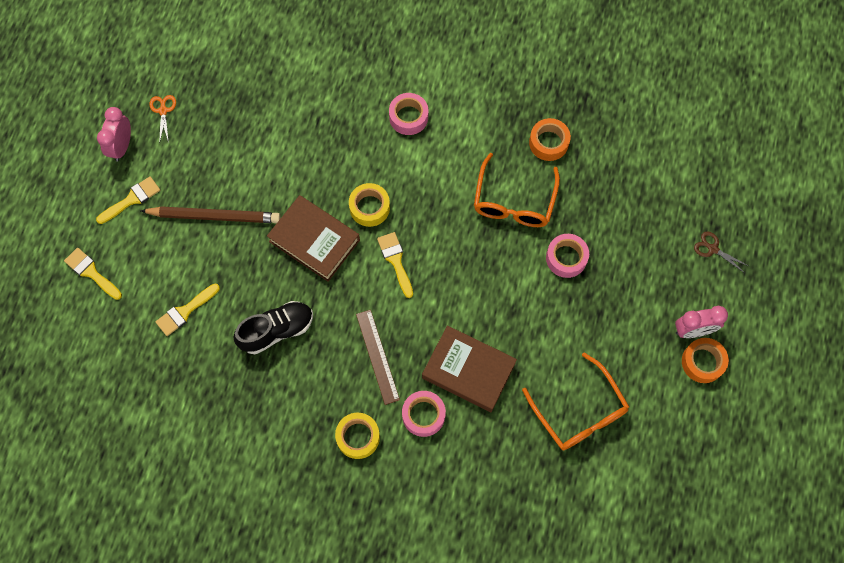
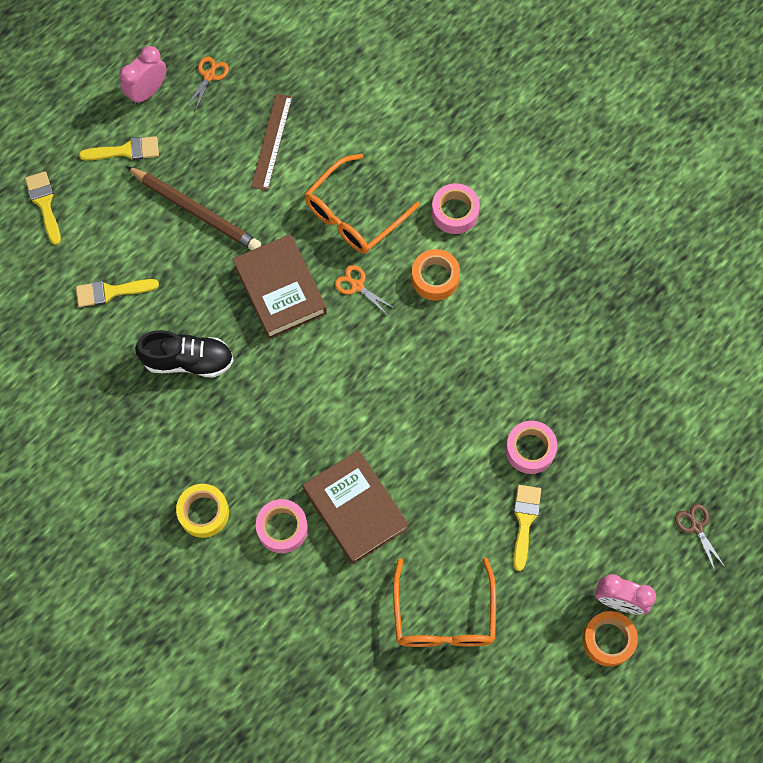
camera: 30 degrees right, 0 degrees up
(369, 207) = (357, 285): yellow tape -> orange scissors
(377, 356) = (272, 442): brown ruler -> brown ruler (271, 141)
(395, 261) = (350, 355): yellow brush -> yellow brush (524, 521)
(514, 201) = (511, 360): orange glasses -> orange glasses (353, 215)
(548, 143) = (587, 317): orange tape -> orange tape (435, 278)

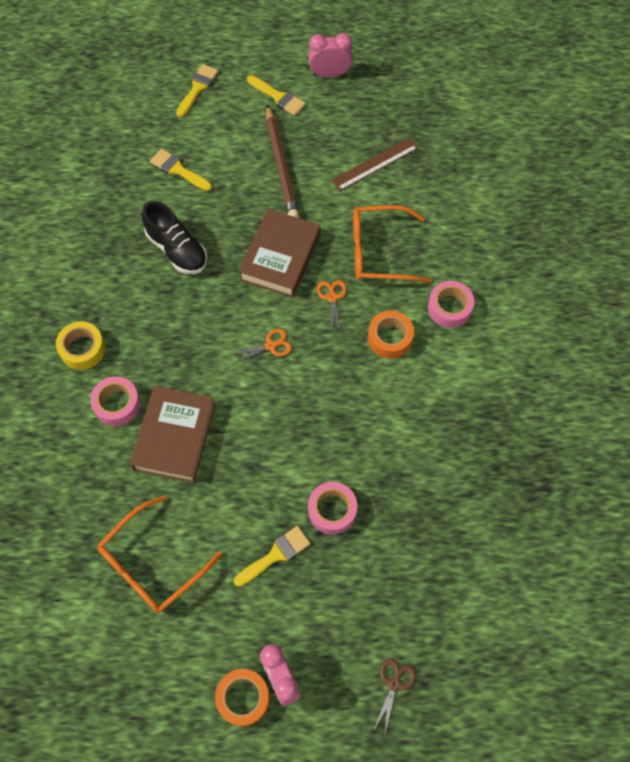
camera: 45 degrees right, 5 degrees down
(209, 75) = (378, 94): orange scissors -> orange scissors (271, 346)

